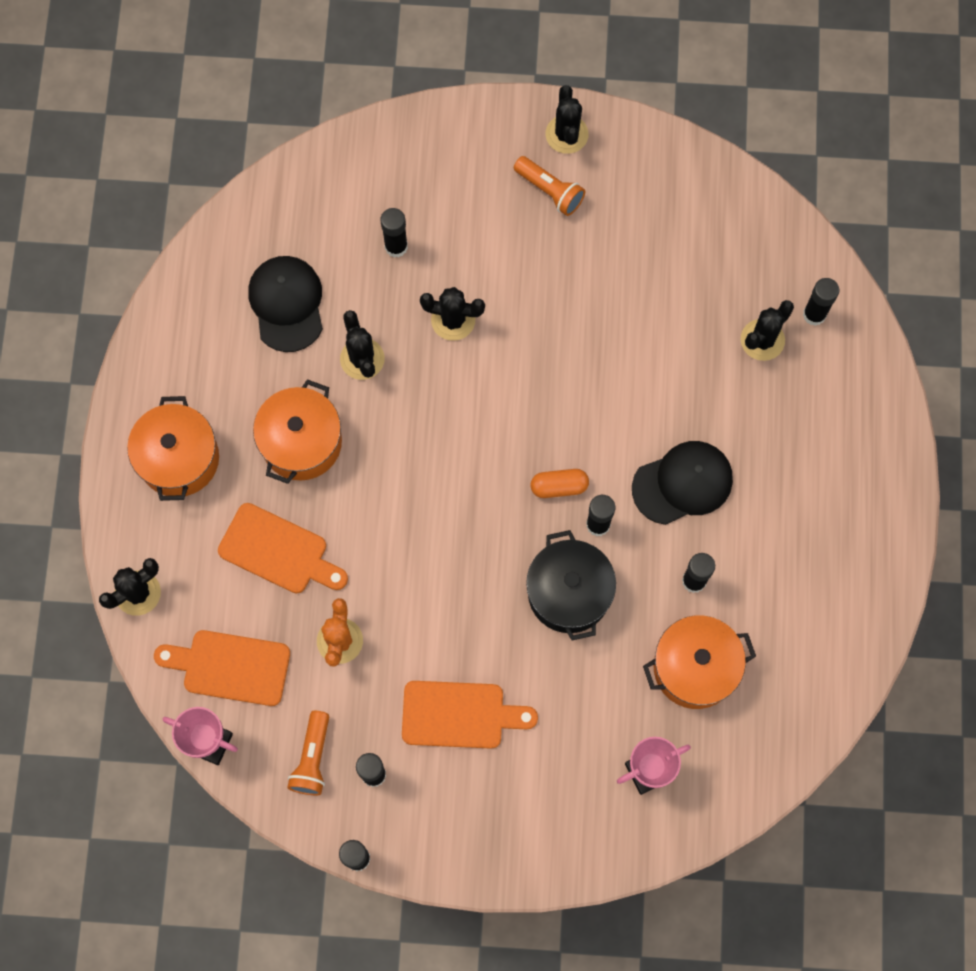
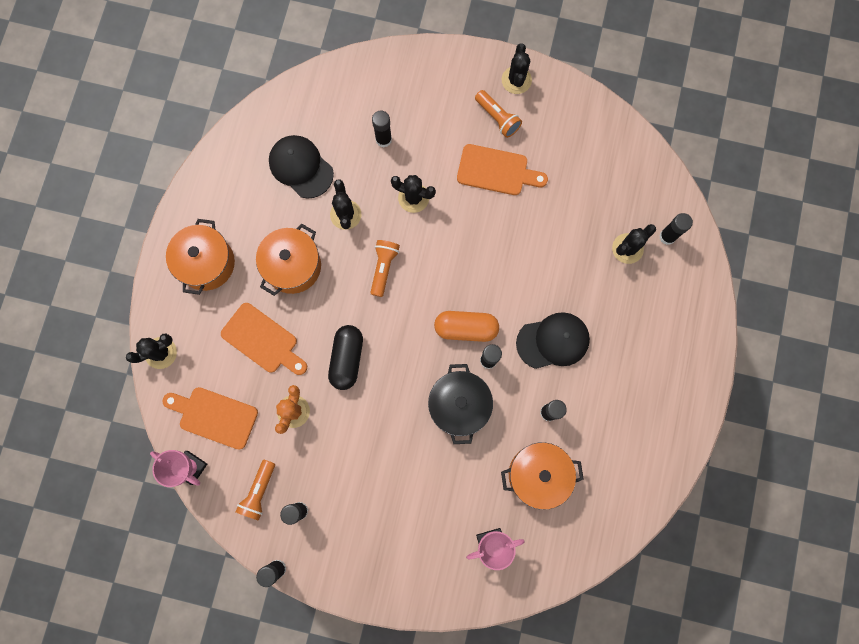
camera: 10 degrees right, 5 degrees up
(287, 304) = (301, 167): black cap -> black cap turned 45 degrees counterclockwise
(401, 556) = (347, 359): none -> black capsule
(429, 424) = (383, 268): none -> orange flashlight
(460, 715) = (367, 479): orange cutting board -> orange cutting board (496, 171)
(559, 486) = (466, 328): orange capsule -> orange capsule, size x1.54

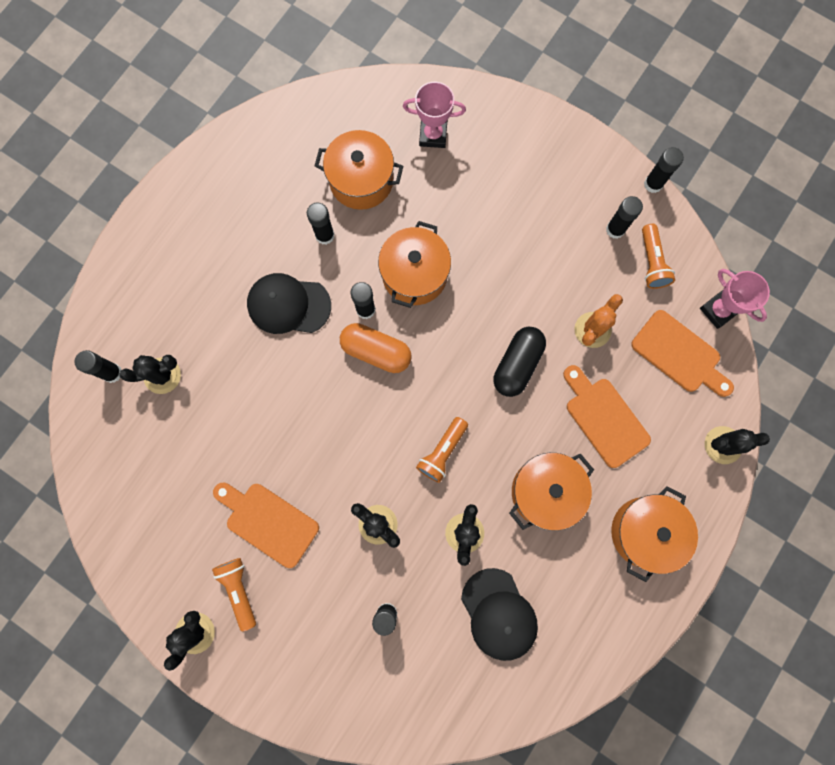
camera: 160 degrees left, 0 degrees up
(259, 491) = (651, 262): orange flashlight -> orange flashlight turned 135 degrees clockwise
(459, 405) = (414, 274): black pot -> orange pot

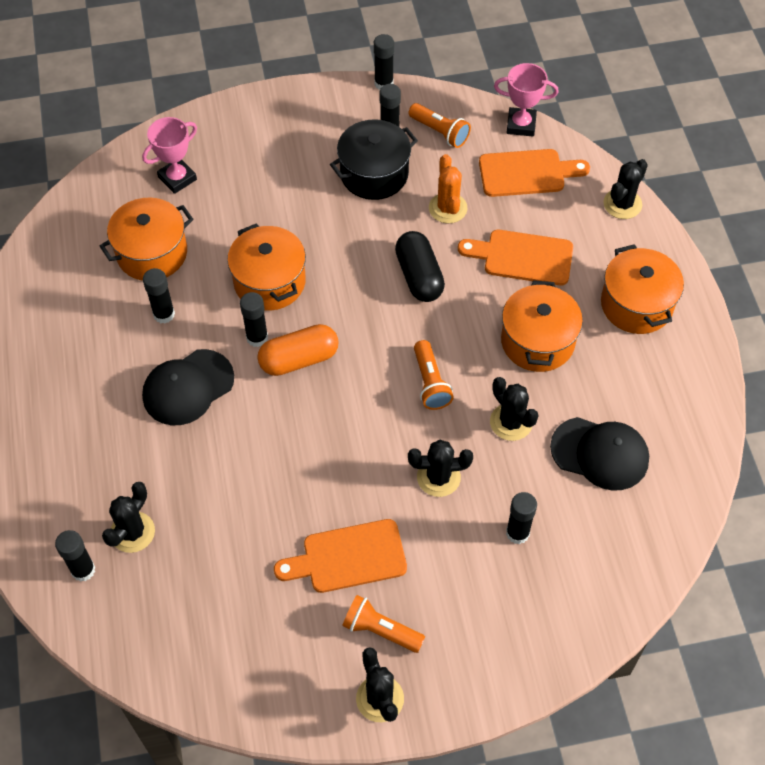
camera: 45 degrees left, 20 degrees down
(569, 254) = (374, 174): none -> black pot

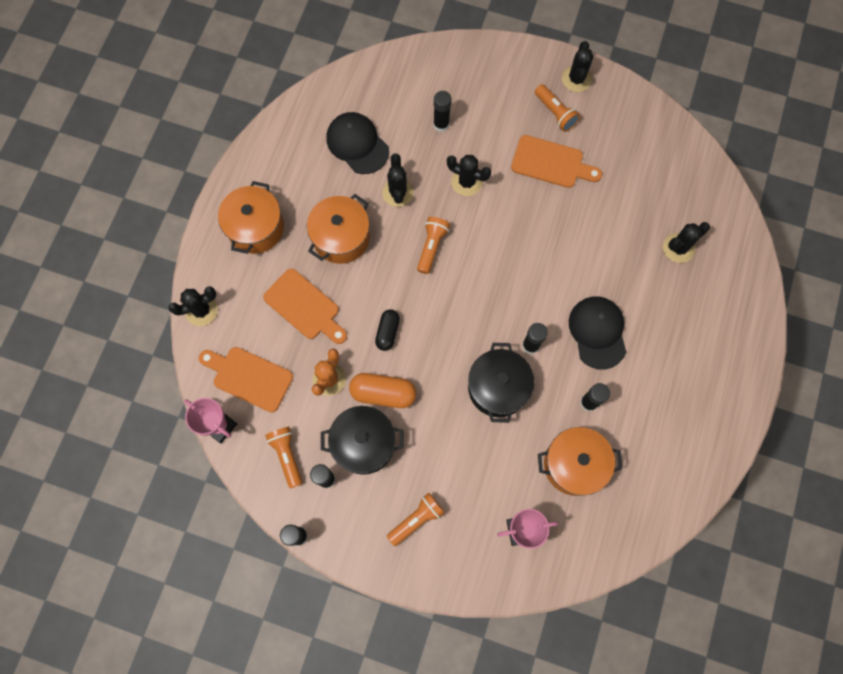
camera: 150 degrees left, 15 degrees up
(83, 570) = (719, 240): black glue stick -> none
(188, 387) = (597, 332): black cap -> black cap turned 90 degrees counterclockwise
(269, 282) = (498, 388): orange pot -> black pot
(283, 141) = (416, 519): none -> orange flashlight
(299, 359) = (510, 312): orange capsule -> orange capsule (383, 393)
(419, 276) = (387, 332): black capsule -> black capsule, size x0.65

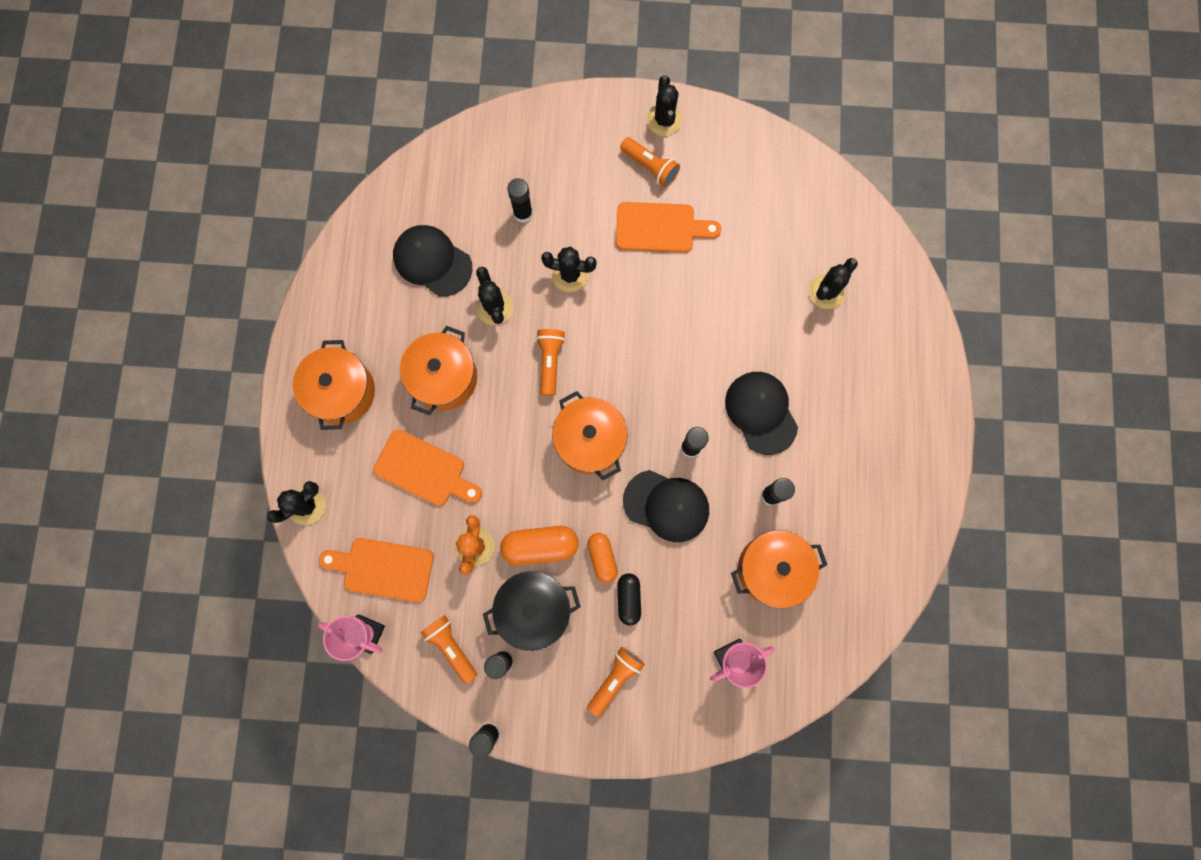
camera: 15 degrees left, 5 degrees up
(387, 332) = (526, 474): black capsule -> black capsule (628, 599)
(432, 416) = (602, 557): none -> orange capsule
(447, 318) = (590, 441): none -> orange pot
(498, 388) = (666, 505): black pot -> black cap

